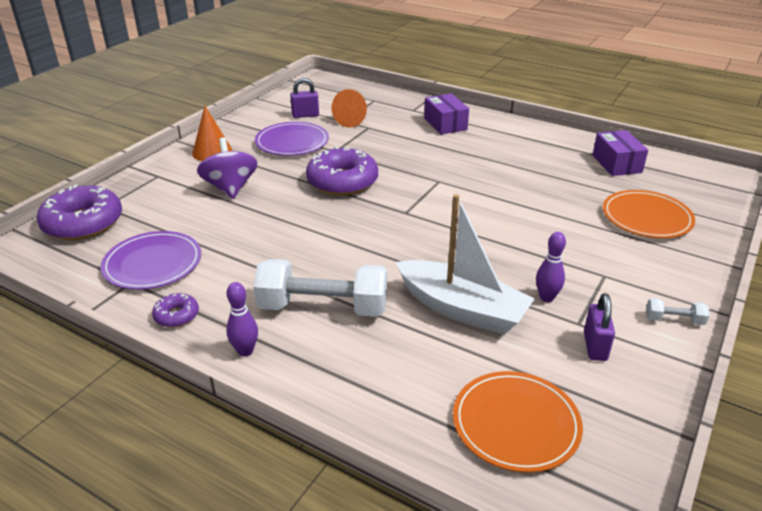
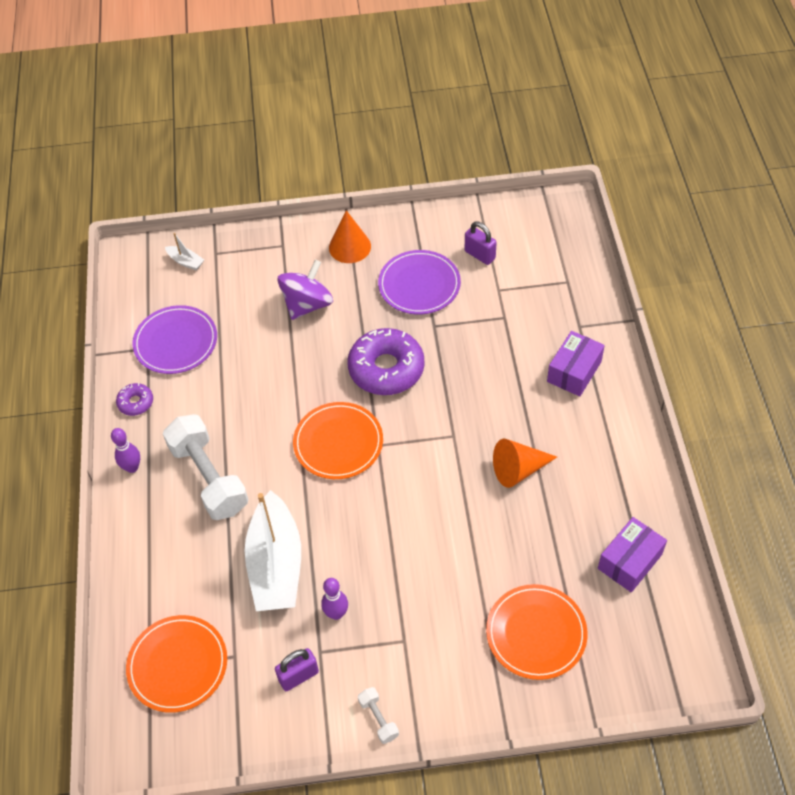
camera: 55 degrees right, 20 degrees up
(83, 223) = (186, 261): purple donut -> white boat
(353, 119) = (508, 295): orange cone -> orange cone (518, 470)
(379, 228) = (338, 443): none -> orange plate

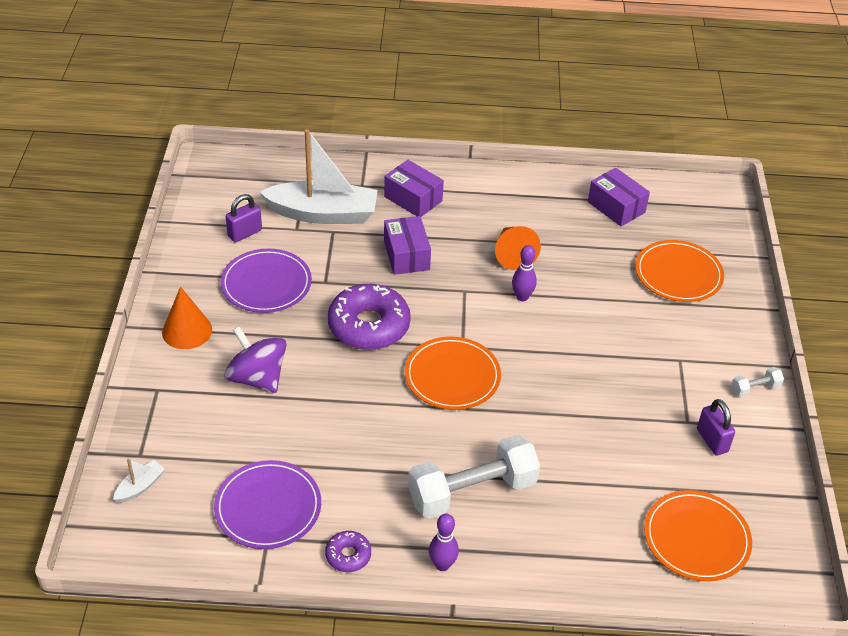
camera: 85 degrees left, 10 degrees down
(276, 564) = (589, 444): white boat -> white boat (323, 214)
(336, 613) = (648, 404): purple bowling pin -> purple bowling pin (522, 297)
(488, 381) = (406, 255): none -> purple box

